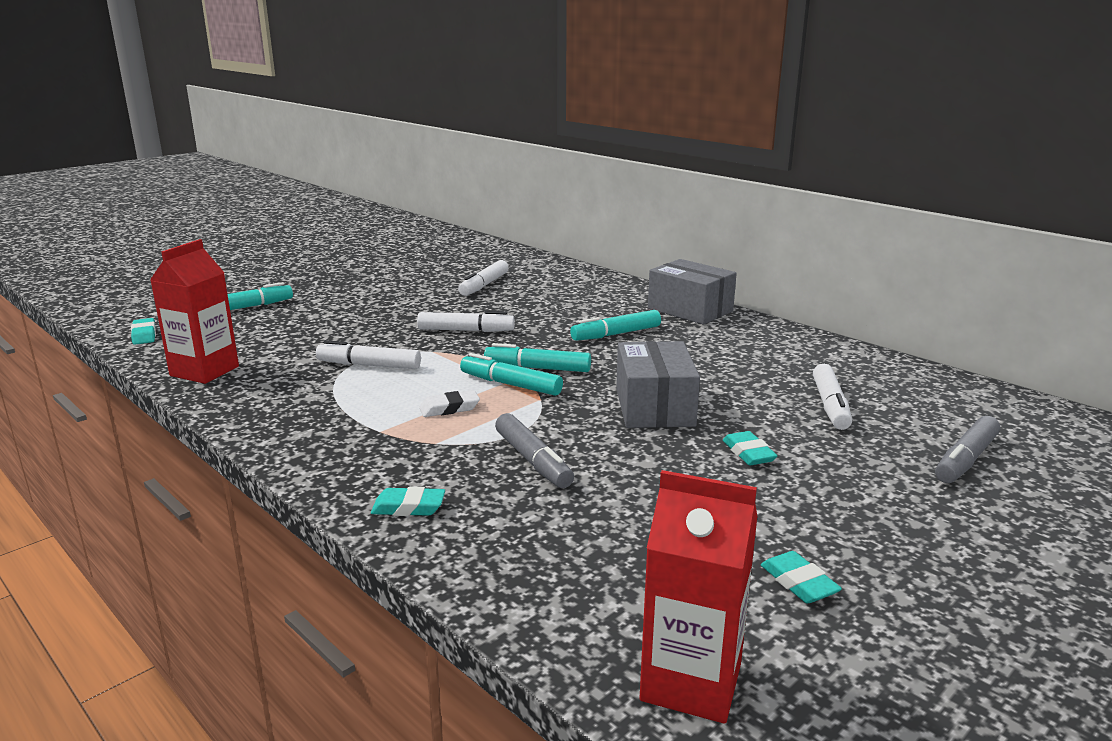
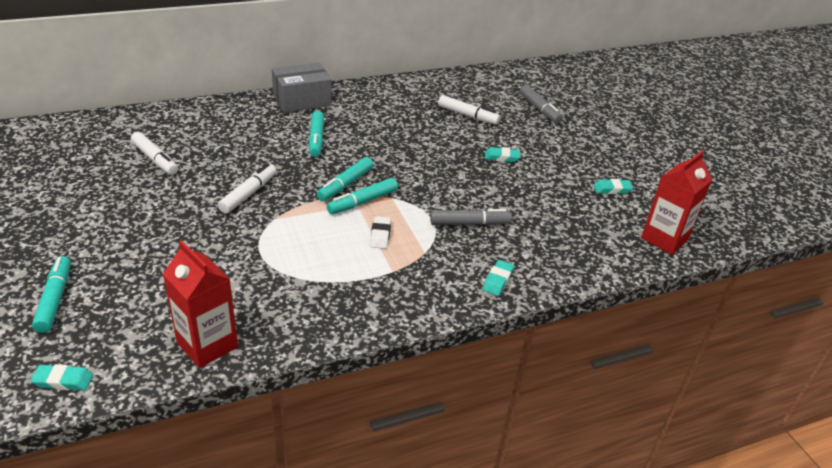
camera: 70 degrees left, 15 degrees up
(369, 365) = (276, 253): white marker -> none
(654, 407) = (432, 164): grey box -> none

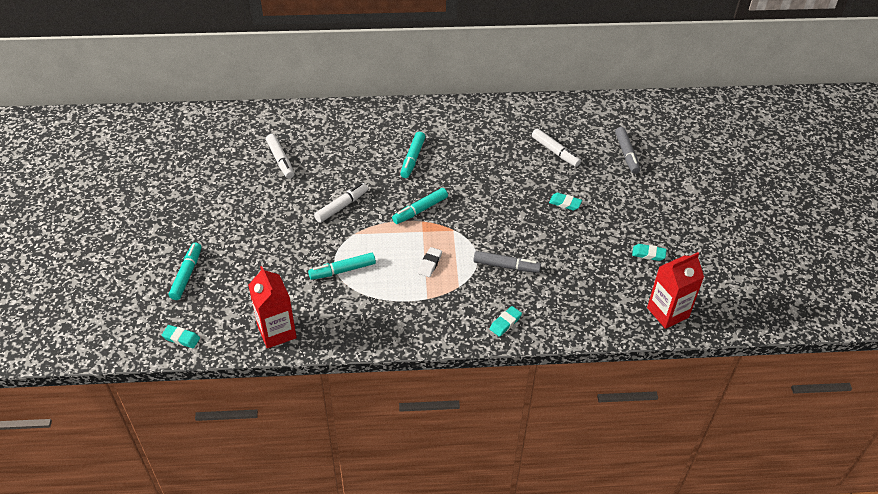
camera: 20 degrees right, 10 degrees up
(302, 100) = (414, 114): grey box -> none
(362, 202) = (427, 230): turquoise marker -> turquoise marker (342, 270)

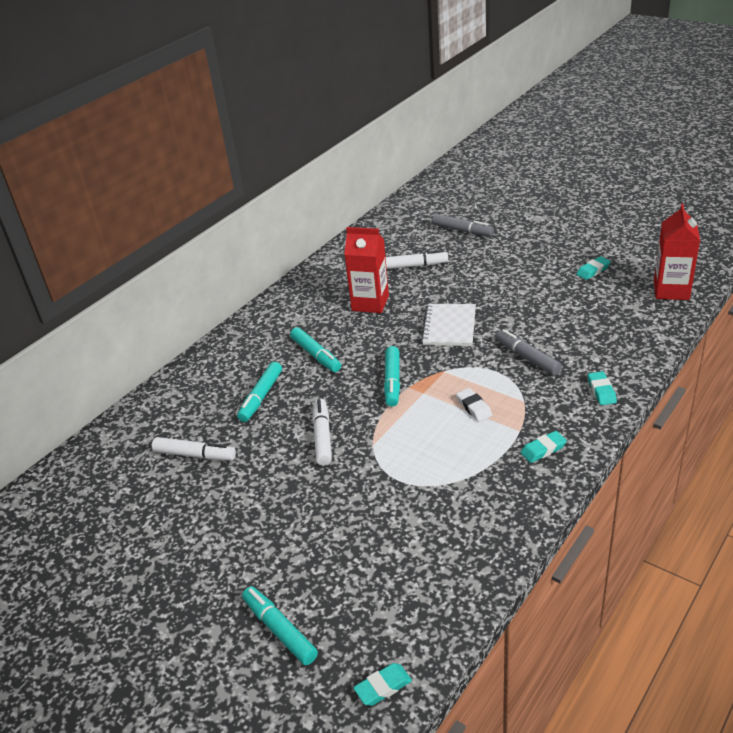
camera: 45 degrees left, 10 degrees down
(277, 332) = (458, 580): red carton -> red carton (370, 303)
(342, 270) = (417, 478): turquoise marker -> turquoise marker (261, 397)
(503, 208) = (449, 326): none -> white notebook
(506, 266) = (527, 358): grey marker -> grey marker turned 90 degrees counterclockwise
(565, 203) = (484, 288): turquoise eraser -> turquoise eraser (543, 449)

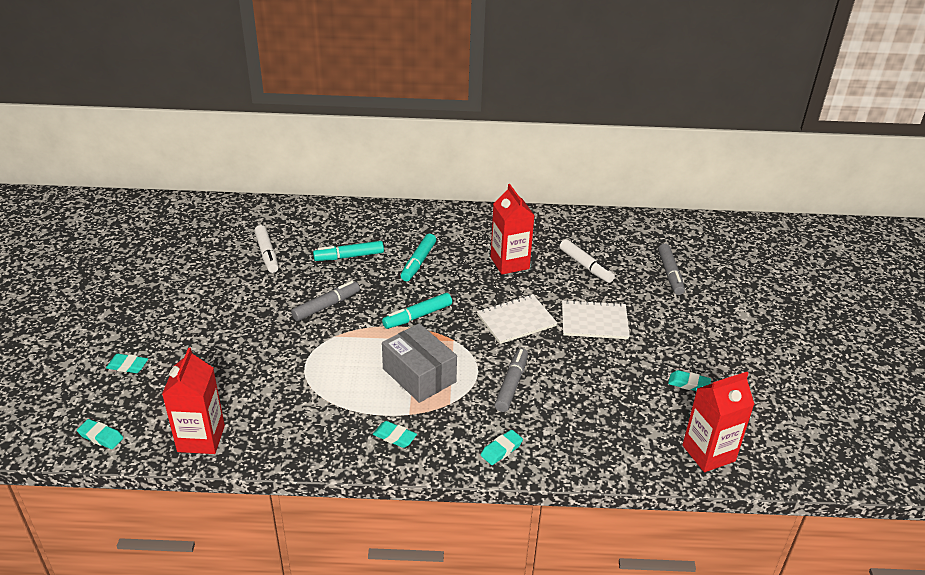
camera: 50 degrees right, 0 degrees up
(280, 630) = (127, 366): turquoise marker -> turquoise eraser
(322, 436) = (326, 306): white marker -> grey marker
(449, 594) = (201, 438): none -> red carton
(474, 407) = (419, 375): white eraser -> grey box
(486, 287) = (594, 321): none -> white notebook

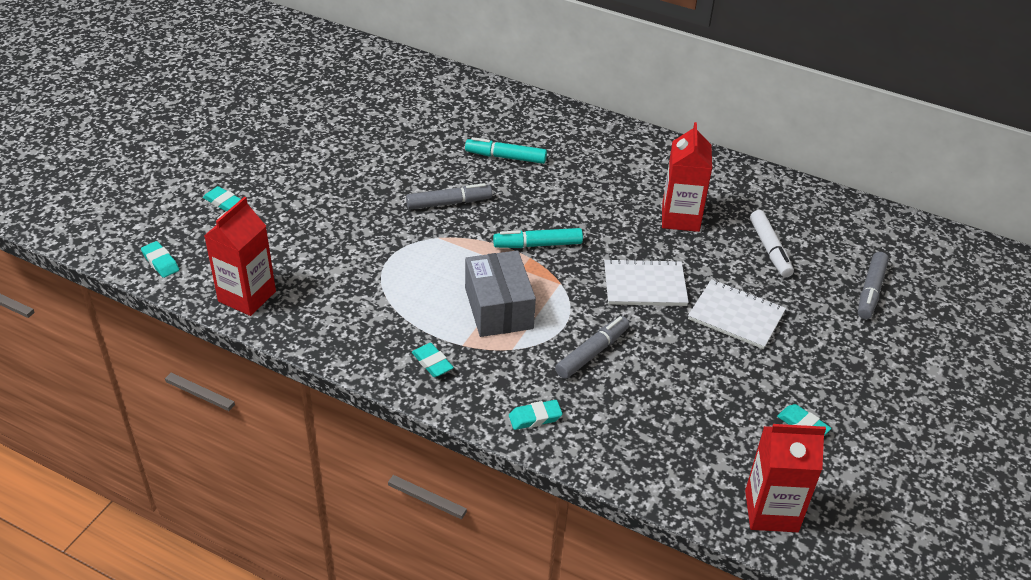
camera: 25 degrees right, 5 degrees up
(267, 254) = (422, 129): white marker -> none
(418, 262) = (576, 186): turquoise marker -> none

